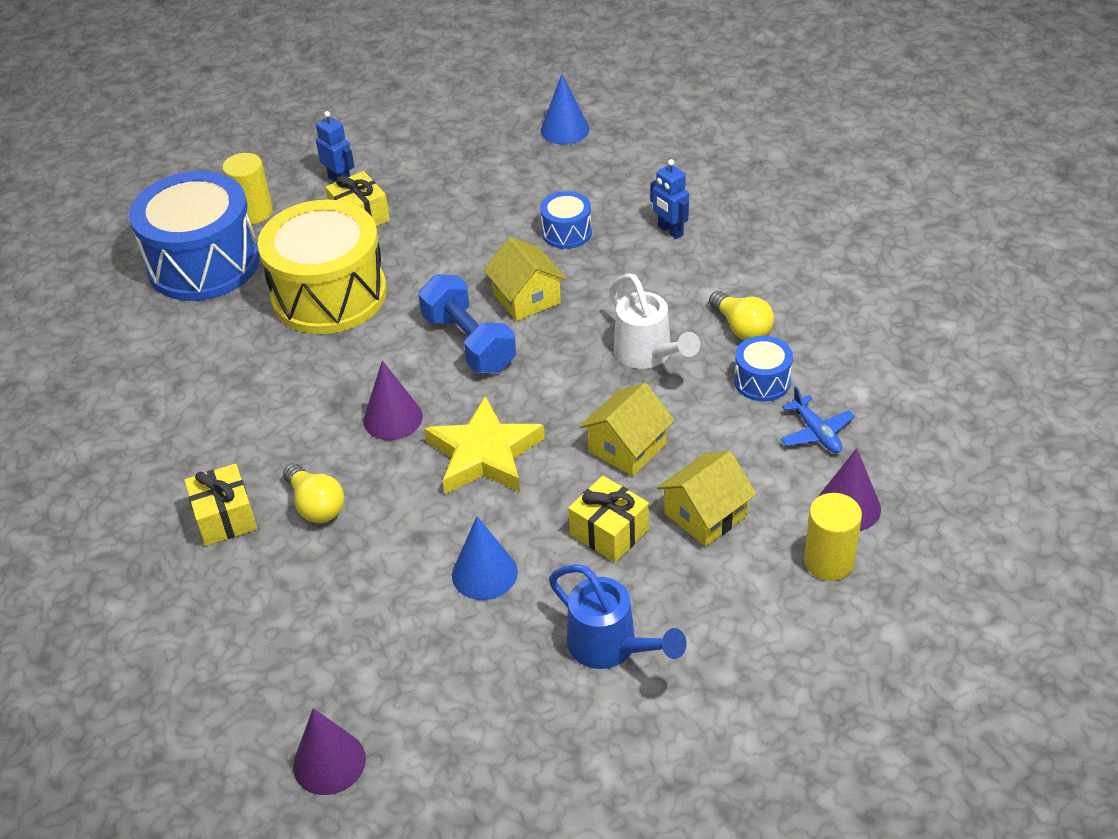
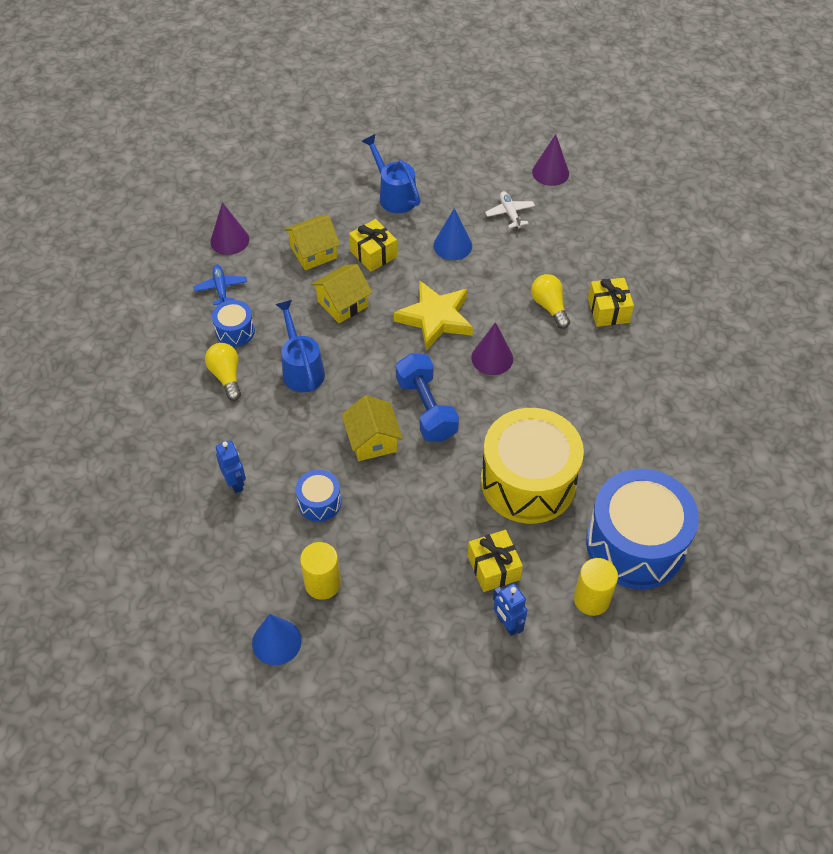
camera: 170 degrees left, 10 degrees up
(396, 655) = (510, 213): none -> white plane
(648, 355) = (301, 369): white watering can -> blue watering can
(829, 561) = (258, 214): yellow cylinder -> yellow cylinder (322, 583)

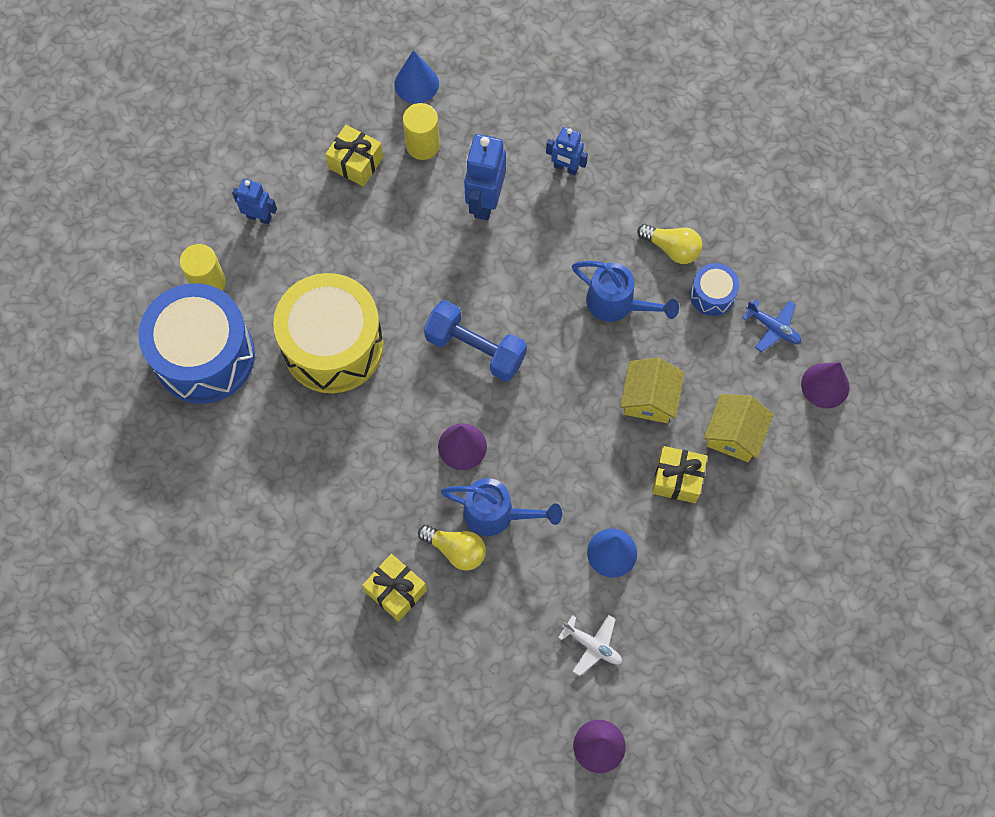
camera: 140 degrees right, 15 degrees up
(319, 502) = (485, 202): blue drum -> blue robot
(372, 440) = (493, 285): yellow house -> none
(394, 195) = (729, 572): blue watering can -> blue watering can (496, 514)
(435, 318) = (551, 450): yellow star -> none
(493, 568) = (303, 252): yellow gift -> yellow gift (356, 163)

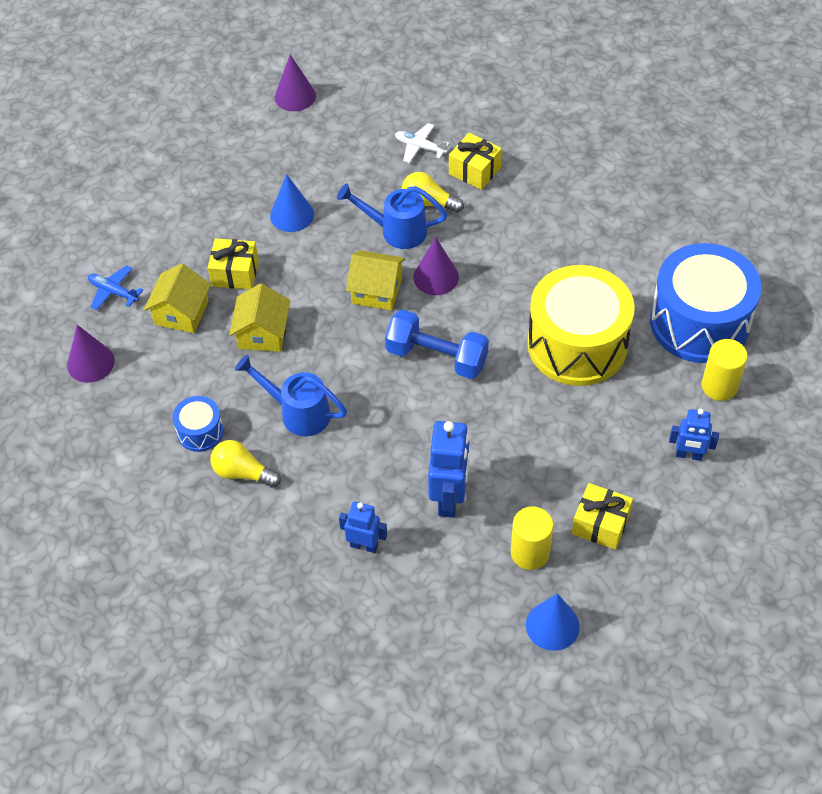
camera: 175 degrees right, 15 degrees down
(526, 436) = (377, 291): none -> yellow house
(592, 645) = (304, 153): white plane -> white plane (420, 147)
(773, 328) = (139, 408): blue plane -> blue plane (113, 292)

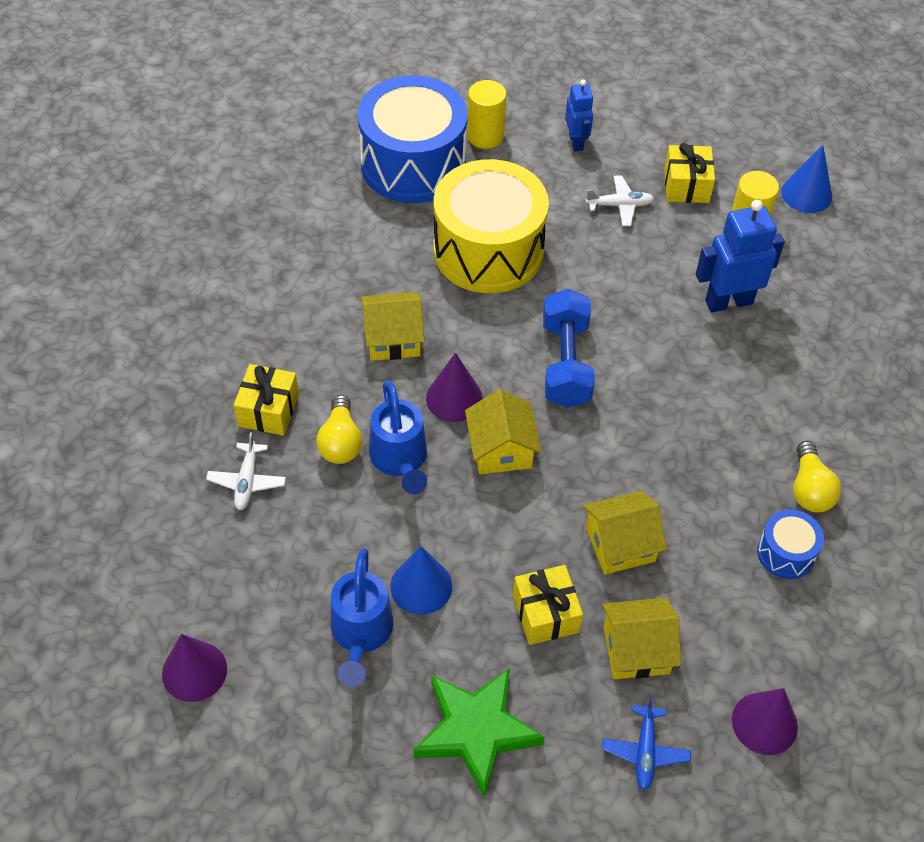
camera: 115 degrees left, 0 degrees up
(178, 213) = (476, 731): none -> green star
(298, 412) = (706, 466): blue watering can -> blue watering can (360, 634)
(364, 545) = (821, 352): blue robot -> none
(509, 256) = (393, 338): none -> yellow house
(594, 460) = (620, 205): none -> white plane

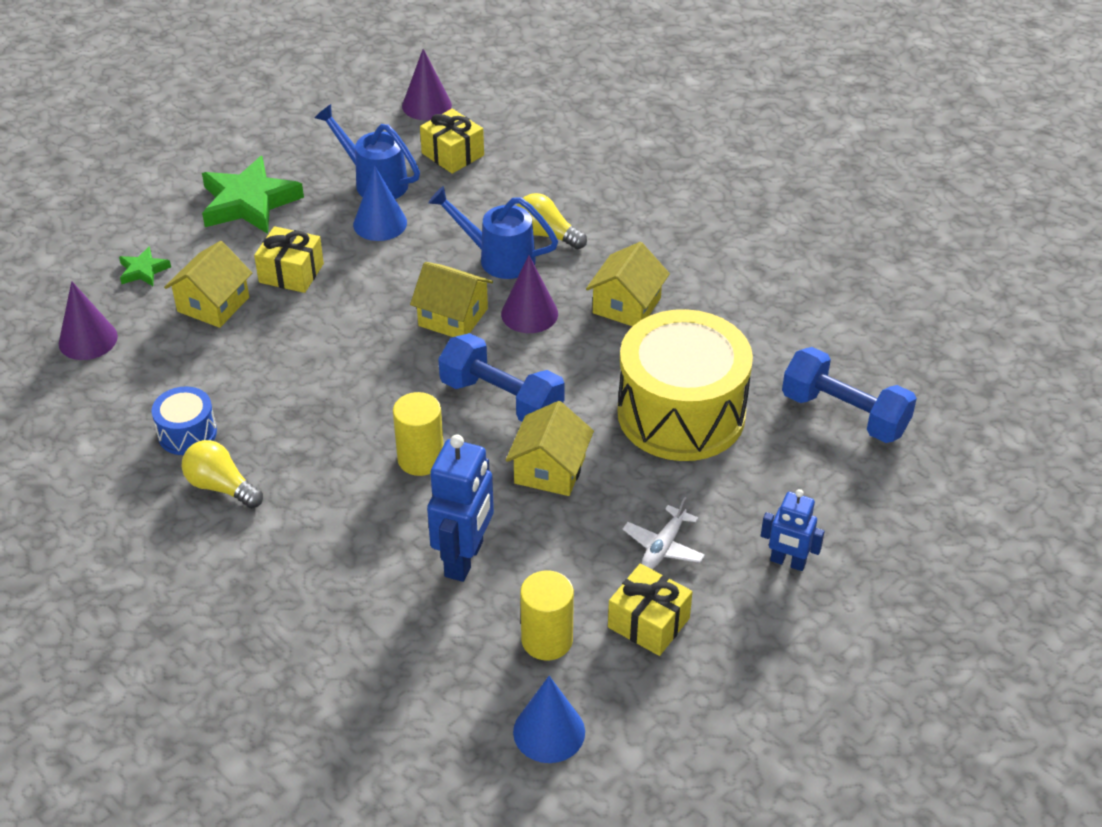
camera: 125 degrees right, 10 degrees down
(247, 481) = (555, 176): white plane -> none
(268, 410) = (613, 210): yellow gift -> yellow gift (452, 154)
(413, 164) = (844, 414): blue drum -> blue dumbbell
(485, 136) = (850, 489): yellow cylinder -> yellow cylinder (421, 459)
(620, 544) = (300, 341): yellow house -> yellow house (550, 470)
(645, 751) = (143, 270): blue plane -> green star

